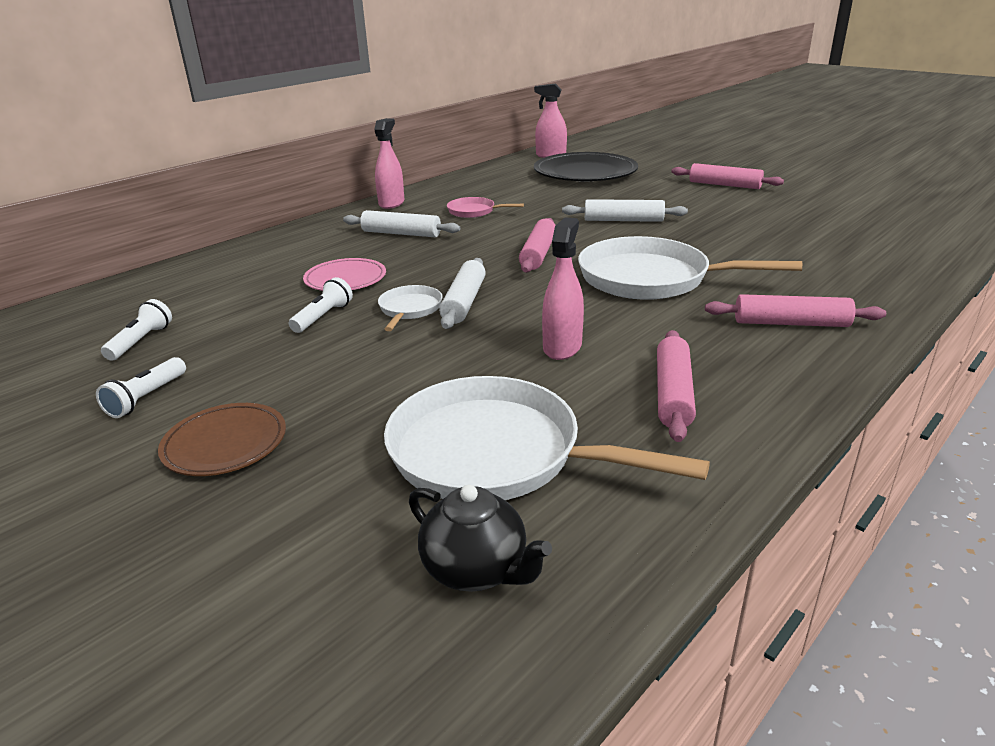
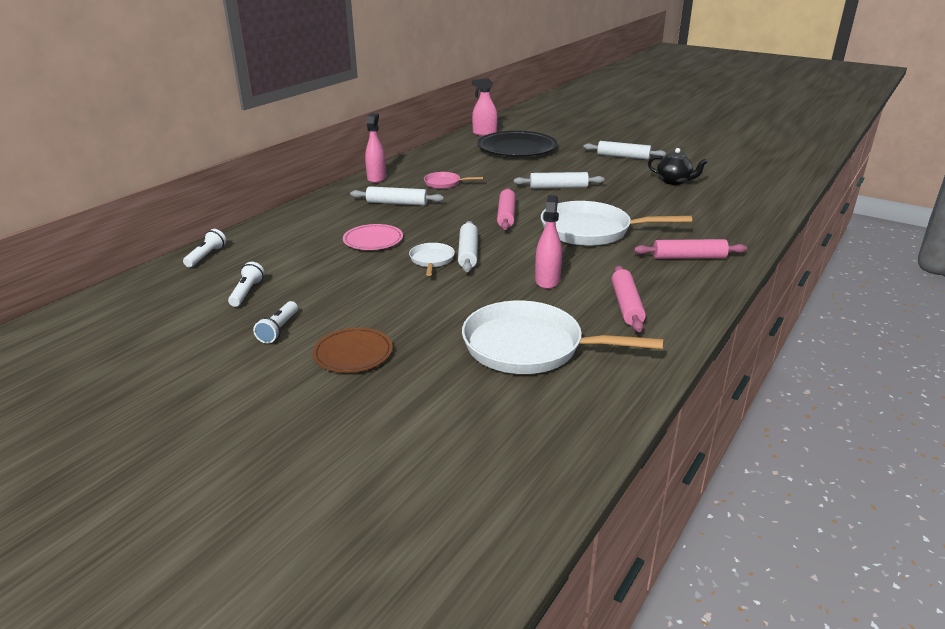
camera: 10 degrees left, 0 degrees up
(323, 317) = (372, 268): white flashlight -> white flashlight (206, 256)
(477, 569) = (544, 407): black teapot -> black teapot (674, 181)
(724, 185) = (623, 156): pink rolling pin -> white rolling pin

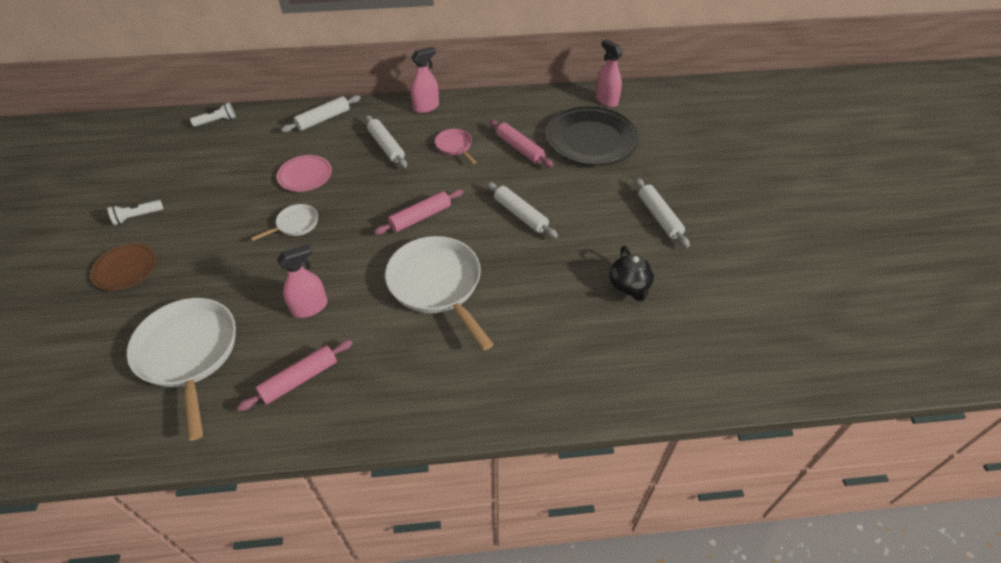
camera: 50 degrees right, 20 degrees up
(247, 292) = (178, 171): white flashlight -> none
(468, 253) = (324, 236): white rolling pin -> white rolling pin (323, 119)
(689, 257) = (436, 380): pink rolling pin -> pink rolling pin (520, 149)

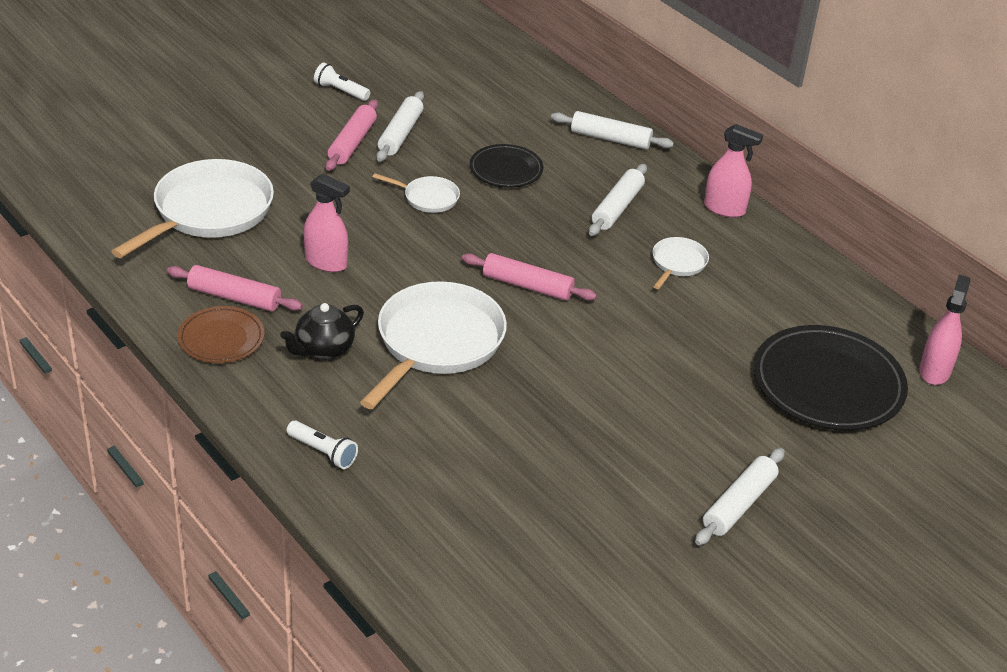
camera: 55 degrees right, 10 degrees down
(125, 269) = (272, 120): brown plate -> brown plate (221, 338)
(217, 121) = (524, 67): white flashlight -> white flashlight (323, 452)
(305, 175) = (506, 170): pink plate -> black plate
(455, 146) = (677, 263): pink pan -> white pan
(520, 149) = (735, 322): pink rolling pin -> pink rolling pin (352, 143)
(520, 214) = (613, 368): white rolling pin -> white rolling pin (400, 134)
(629, 286) = (581, 513): black teapot -> black teapot (323, 350)

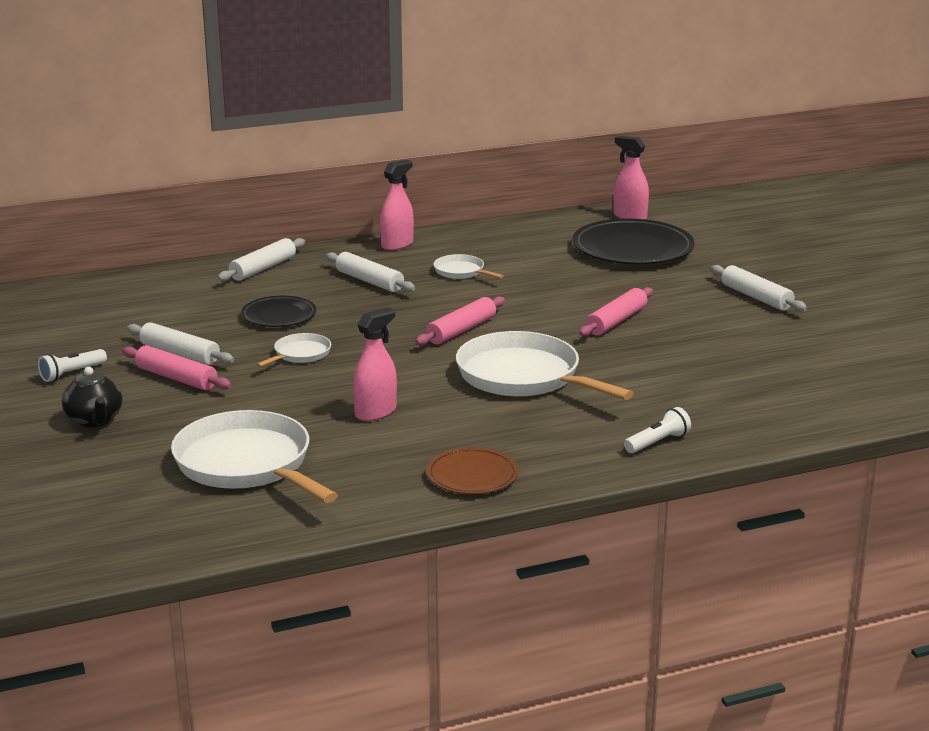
camera: 70 degrees left, 15 degrees down
(234, 297) = (408, 463): pink rolling pin -> pink rolling pin (616, 321)
(323, 350) = (512, 427): black teapot -> black teapot (95, 420)

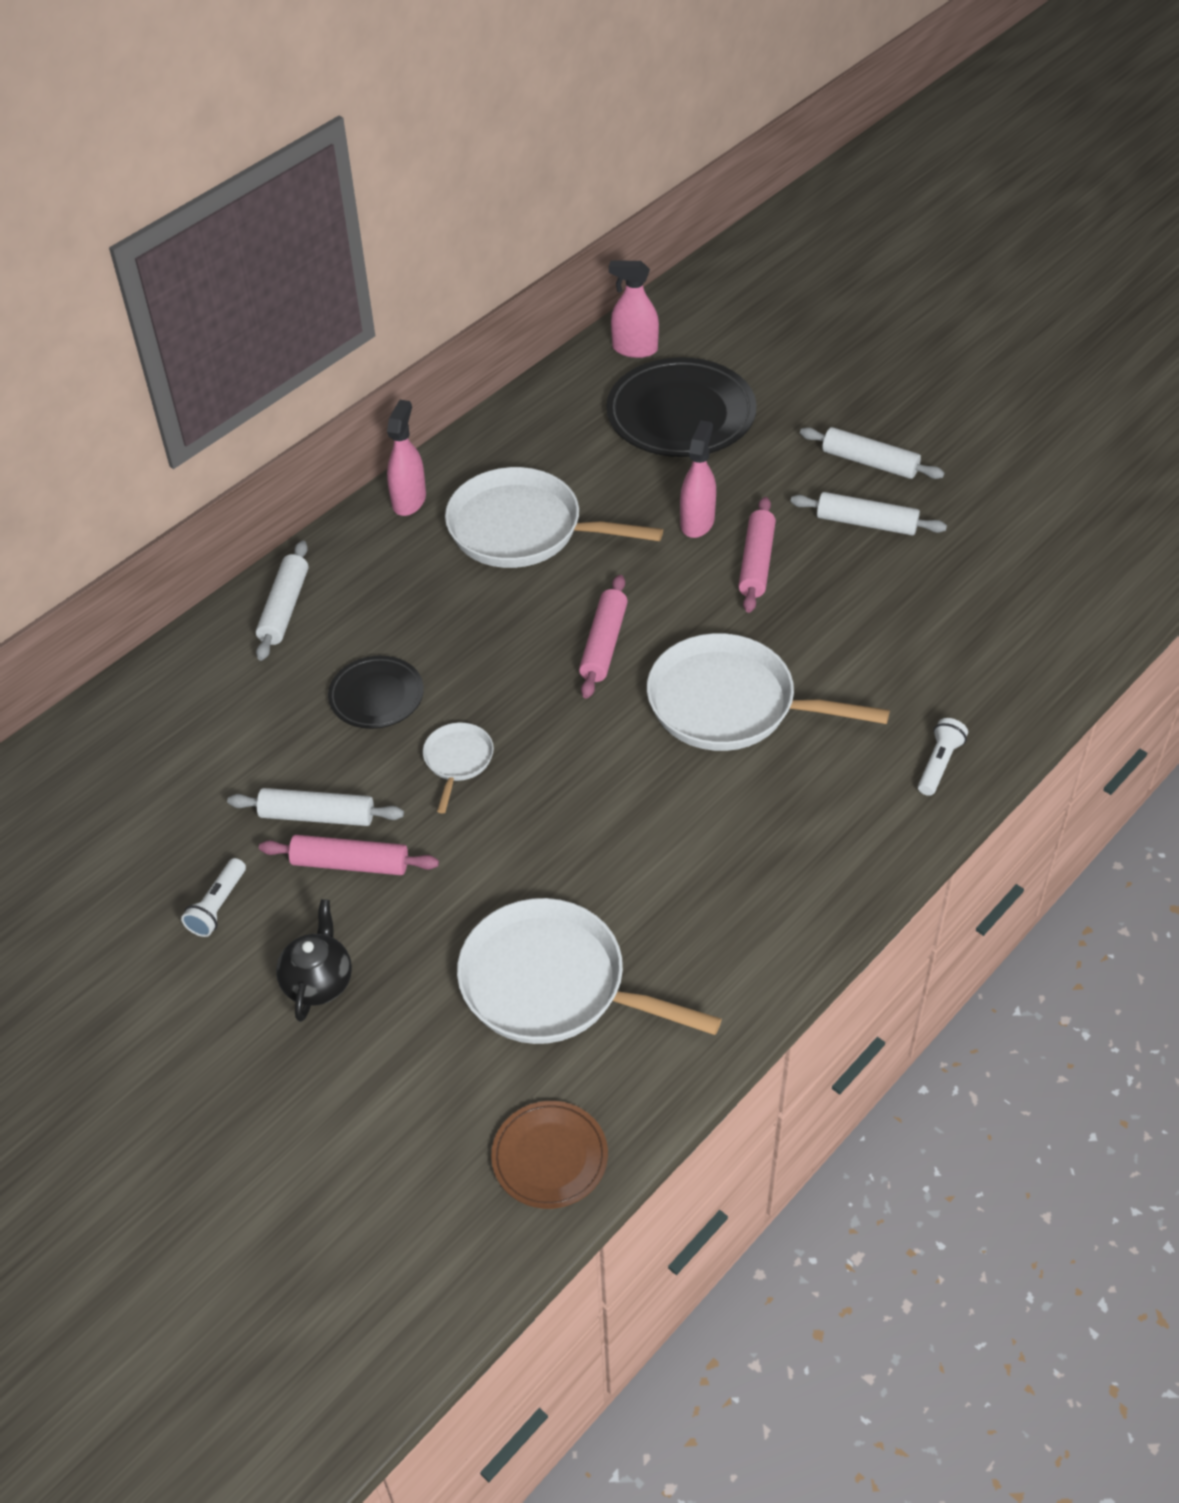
camera: 25 degrees left, 25 degrees up
(95, 420) = (318, 981): black teapot -> black teapot turned 120 degrees counterclockwise
(369, 281) = (431, 587): white rolling pin -> white rolling pin (866, 523)
(375, 412) = (620, 833): pink spray bottle -> pink spray bottle (697, 522)
(461, 272) = (523, 529): white pan -> white pan, size x2.10
(472, 476) = (798, 900): brown plate -> brown plate (550, 1157)

